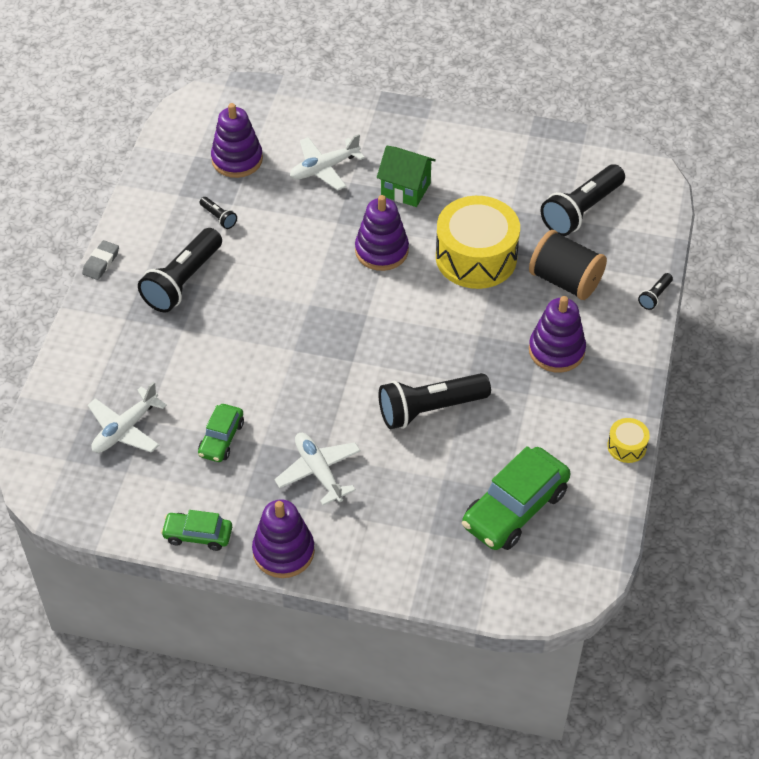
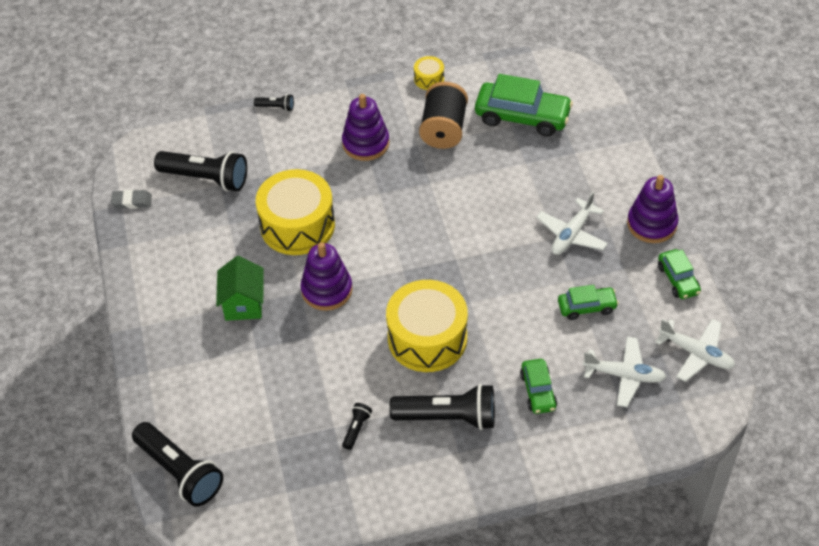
camera: 115 degrees left, 0 degrees up
(101, 262) = (466, 495): grey eraser -> grey eraser (132, 201)
(159, 356) = (538, 391): none -> green car
(237, 159) = (273, 452): purple stacking toy -> none
(275, 301) = (427, 338): none -> yellow drum
(324, 168) = (249, 376): white plane -> white plane (696, 353)
(430, 409) = (470, 194): black flashlight -> black flashlight (180, 472)
(565, 280) = (290, 162): black spool -> black spool (443, 129)

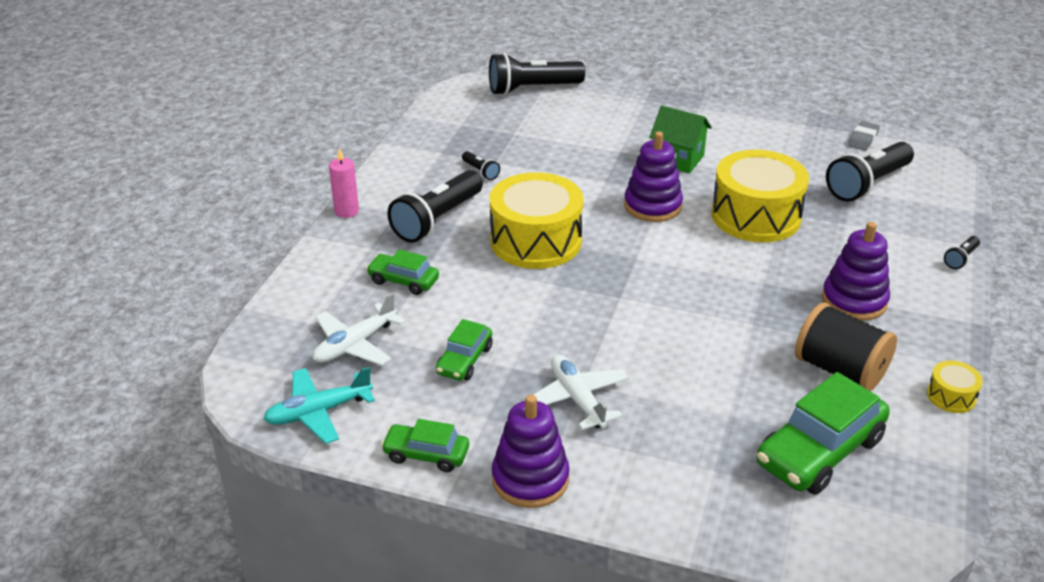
camera: 120 degrees right, 15 degrees down
(484, 489) = (346, 211): none -> pink candle
(696, 353) = (318, 412): white plane -> turquoise plane

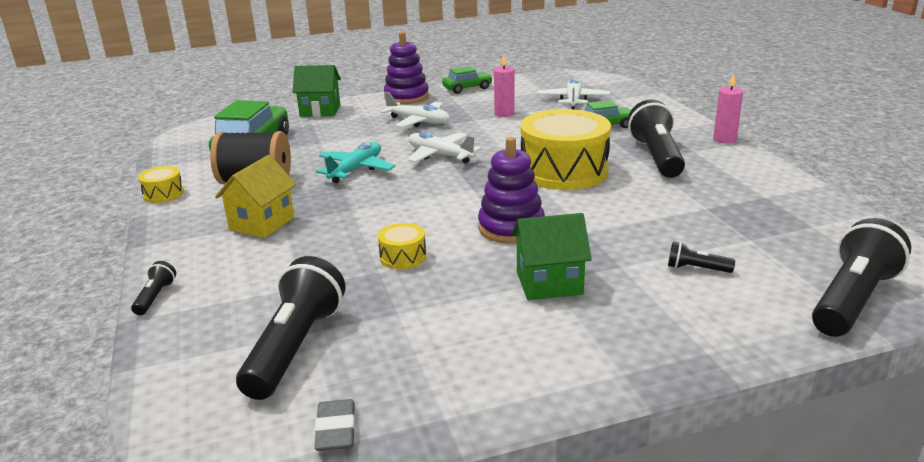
camera: 145 degrees right, 10 degrees down
(318, 412) = (541, 82): turquoise plane -> turquoise plane (356, 170)
(464, 360) = (504, 114): green car -> pink candle
(480, 171) = (700, 196): black flashlight -> black flashlight (696, 269)
(618, 318) = (440, 155): none -> white plane
(681, 507) = (320, 111): none -> green house
(756, 216) = (403, 257): yellow drum -> yellow drum, size x0.44
(854, 300) = (262, 223): purple stacking toy -> yellow house

